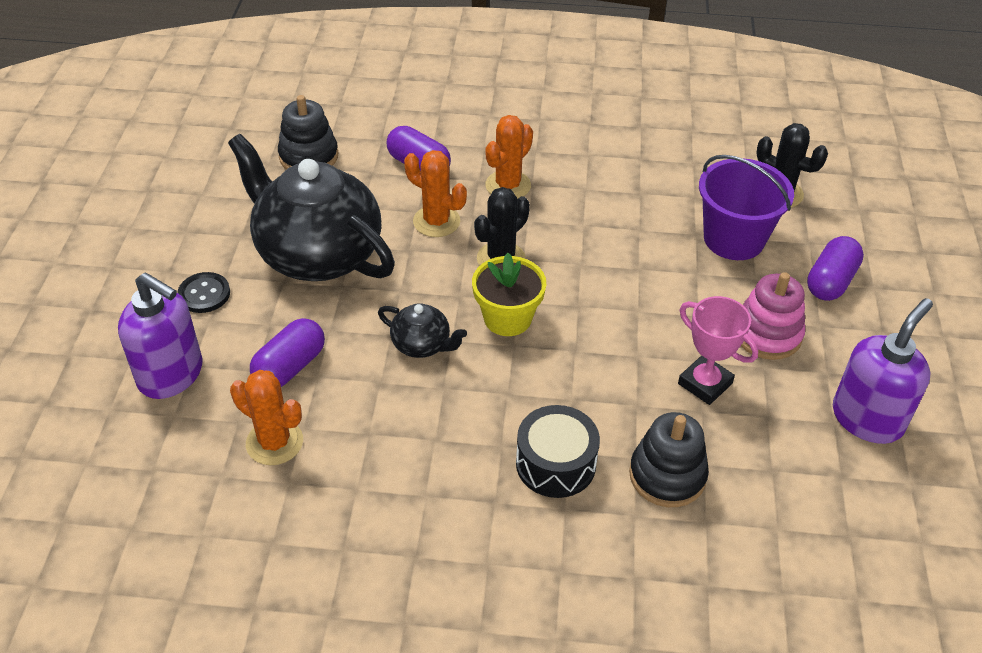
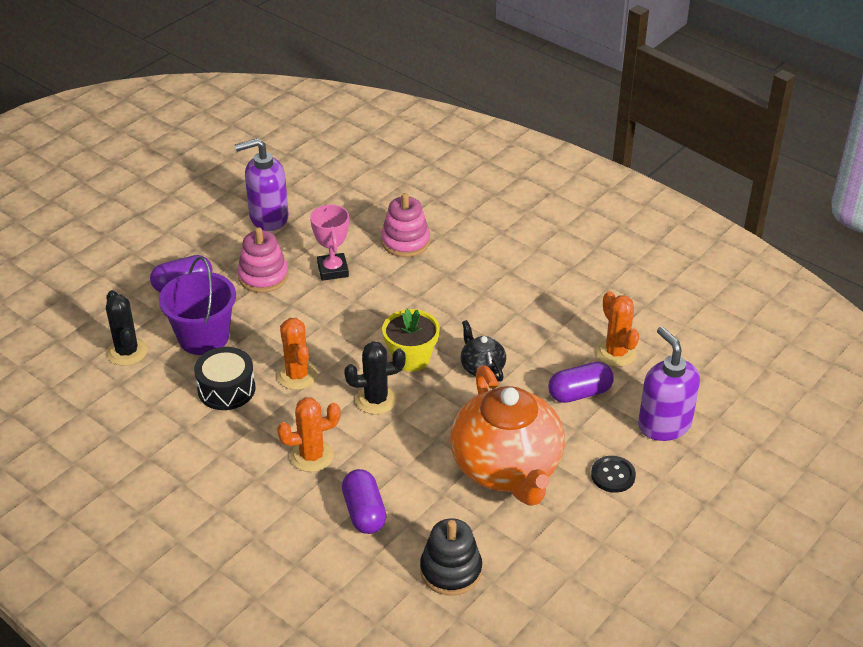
camera: 145 degrees left, 5 degrees down
(317, 254) = (507, 468): black teapot -> orange teapot
(436, 221) = (395, 452): orange cactus -> orange cactus (297, 375)
(555, 464) = (459, 272): black drum -> black drum (226, 389)
(667, 475) = (405, 242): black stacking toy -> pink stacking toy

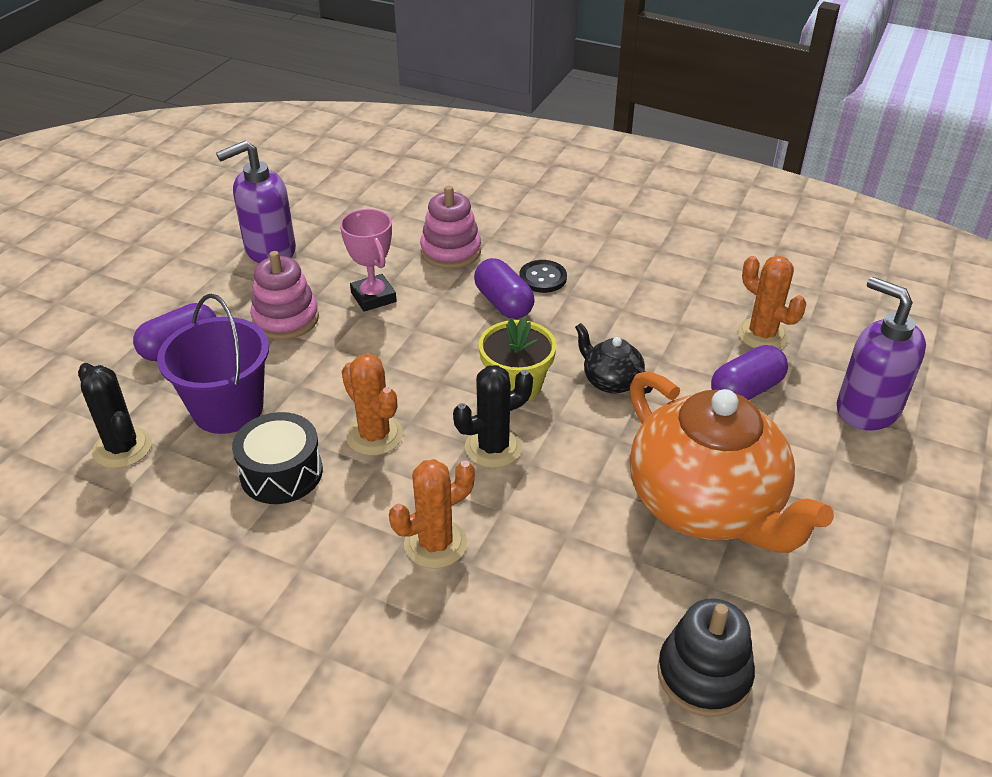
camera: 15 degrees left, 0 degrees up
(364, 512) = (542, 612): purple capsule -> purple capsule (503, 303)
(613, 475) = (844, 487): black button -> black button (543, 278)

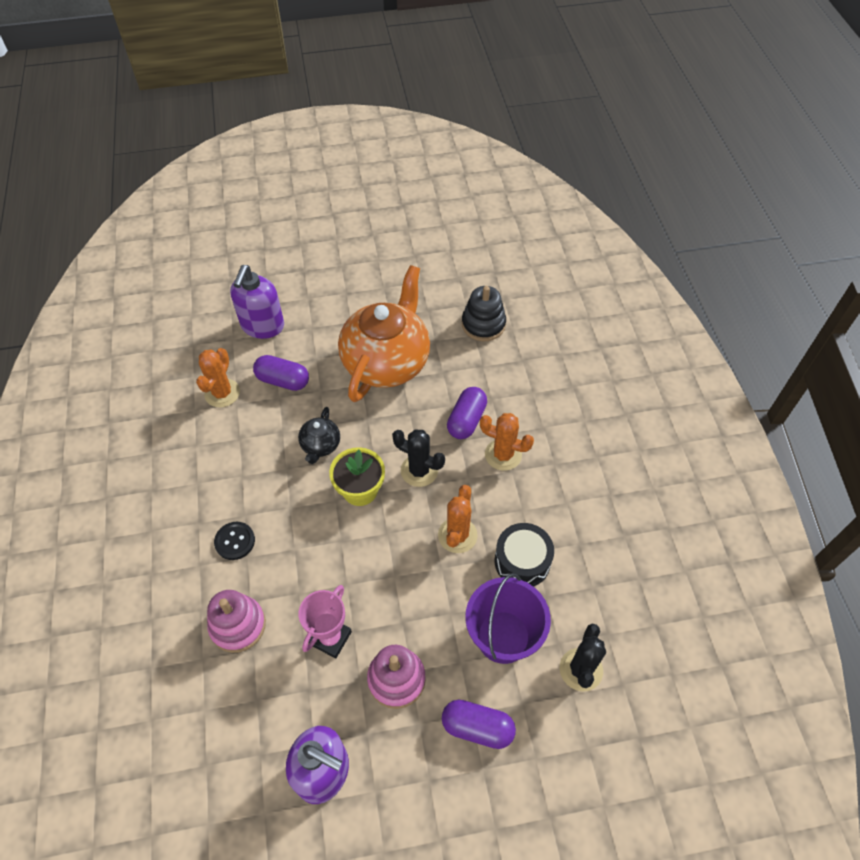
camera: 125 degrees left, 15 degrees up
(503, 303) = (281, 547): purple capsule -> purple capsule (466, 420)

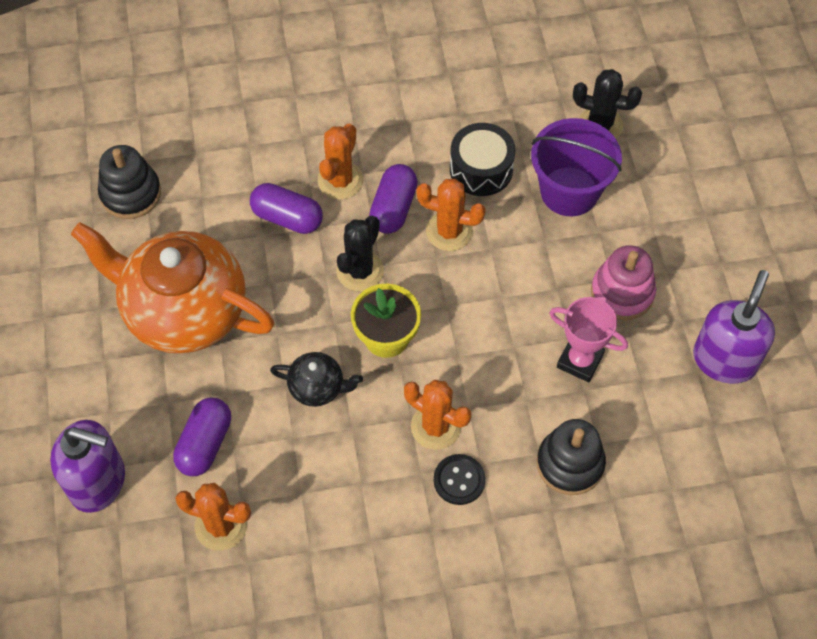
camera: 90 degrees left, 5 degrees up
(238, 625) = (570, 463): pink stacking toy -> black stacking toy
(281, 525) = (436, 426): none -> orange cactus
(477, 727) = (666, 218): purple capsule -> purple capsule (393, 208)

